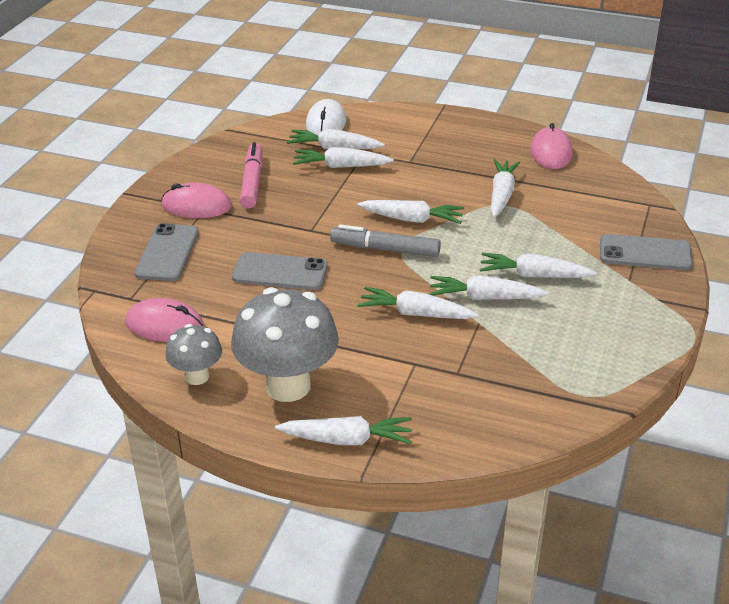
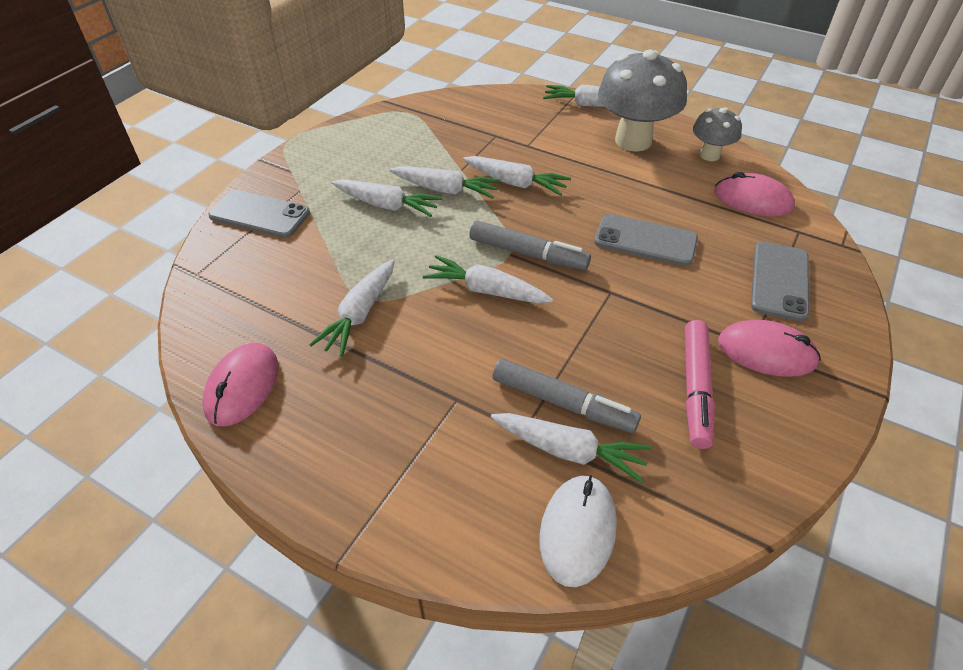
camera: 170 degrees left, 10 degrees up
(341, 166) = (563, 403): white carrot -> grey marker

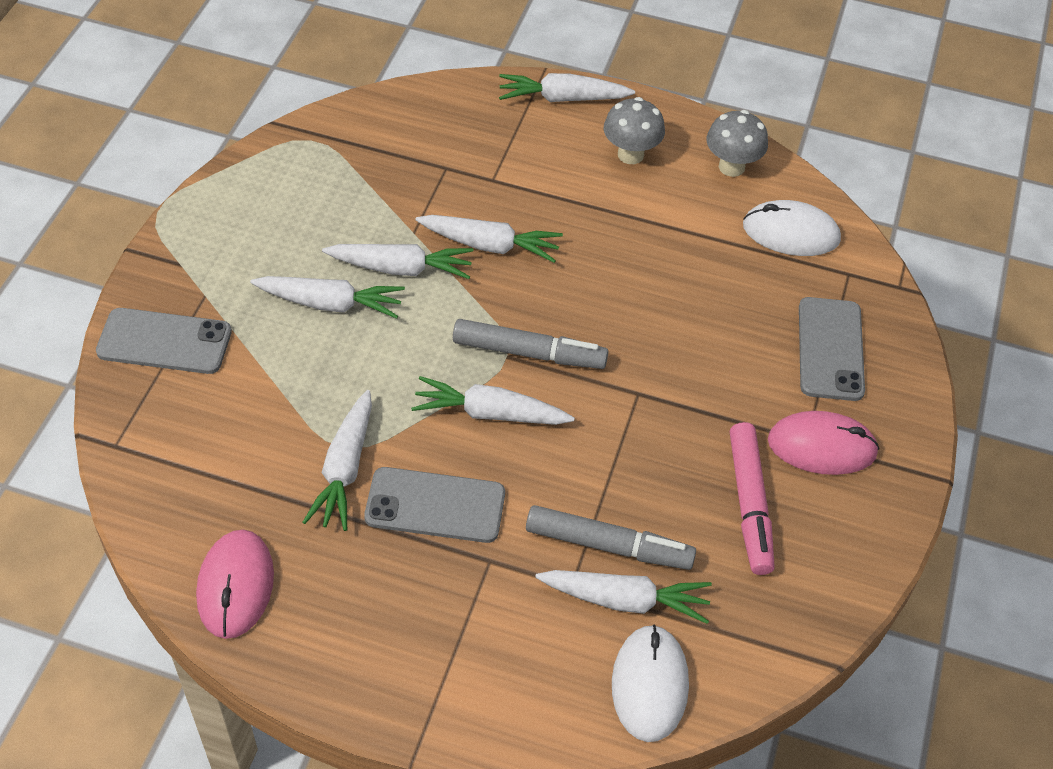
camera: 15 degrees left, 5 degrees up
(633, 141) = (630, 154): grey mushroom -> grey mushroom, size x0.54
(645, 240) = (668, 313): grey phone -> grey phone (435, 506)
(752, 200) = (791, 232): pink mouse -> white mouse

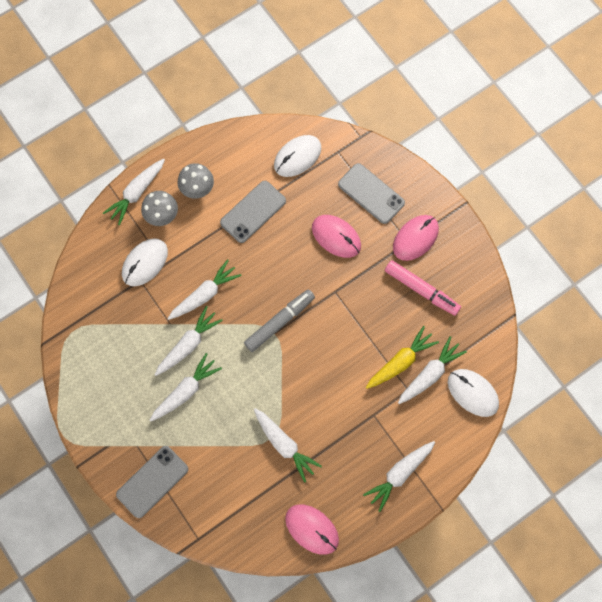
camera: 50 degrees left, 20 degrees up
(435, 506) = (331, 419): grey phone -> grey phone (253, 212)
(475, 159) = (145, 263): none -> white mouse
(490, 413) = (299, 362): white carrot -> white carrot (399, 474)
(608, 546) = (400, 362): grey marker -> yellow carrot
(722, 345) = (336, 237): none -> pink mouse
(731, 167) = (240, 150): grey mushroom -> grey mushroom (162, 216)

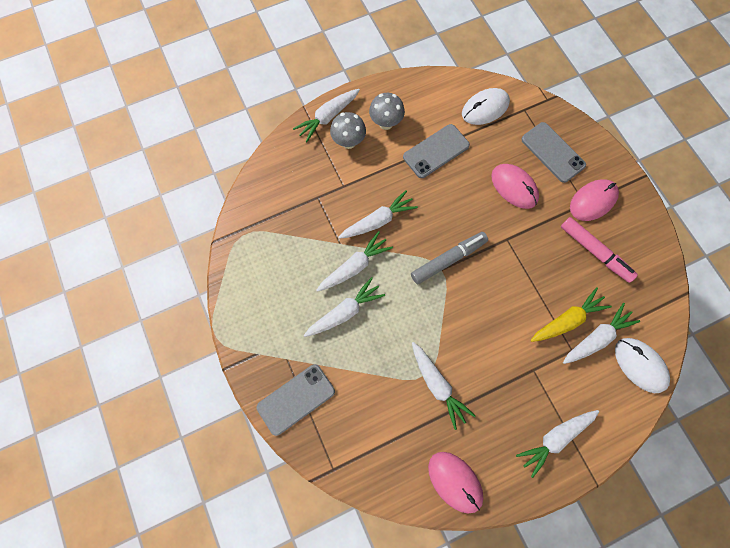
camera: 10 degrees right, 0 degrees up
(145, 263) = (325, 182): white mouse -> none

